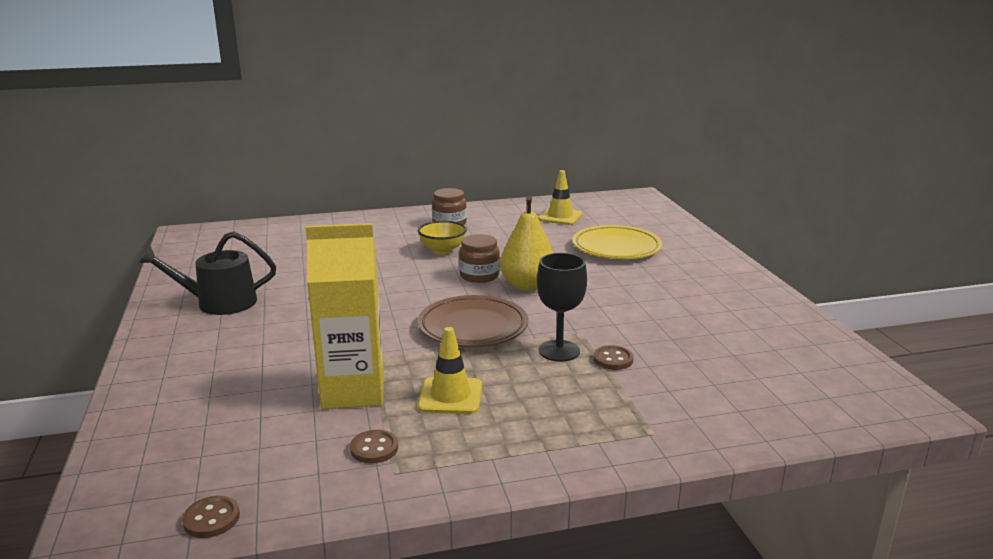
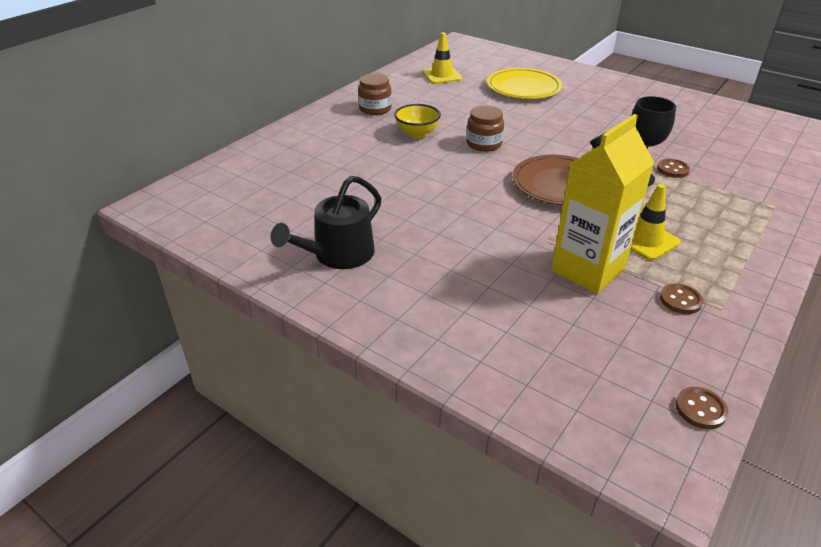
camera: 40 degrees left, 15 degrees up
(527, 286) = (528, 139): yellow pear -> none

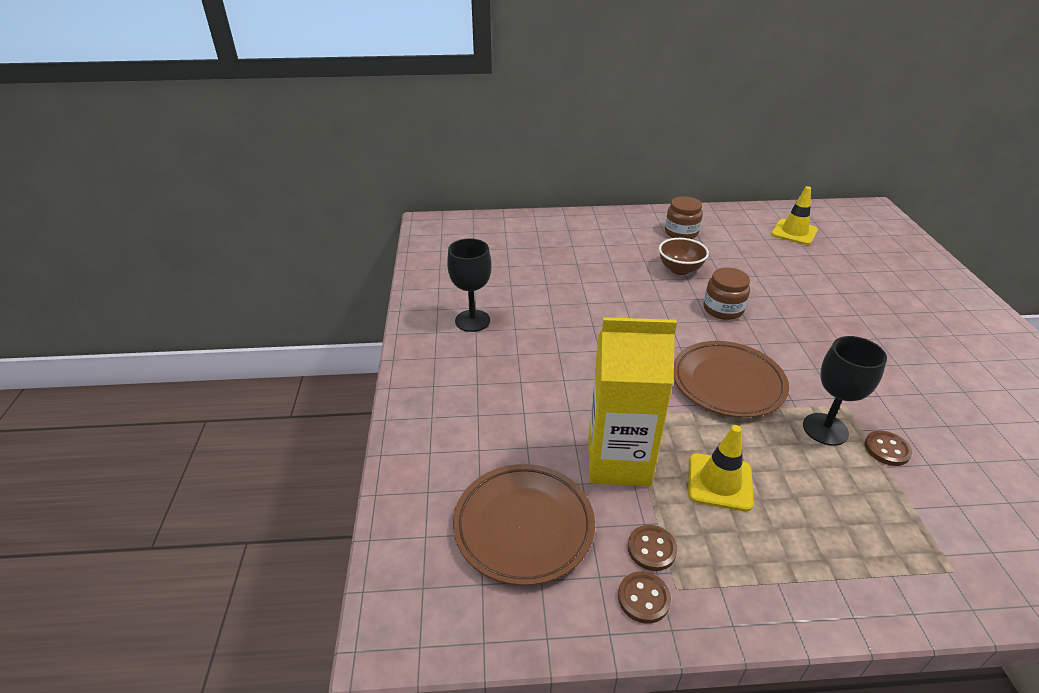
camera: 50 degrees right, 0 degrees up
(338, 254) = (472, 321): black watering can -> black goblet
(417, 133) = (680, 269): yellow bowl -> brown bowl
(523, 88) = (862, 282): yellow plate -> none
(611, 349) = (523, 526): none -> brown plate
(700, 409) = (502, 627): brown button -> brown button (643, 598)

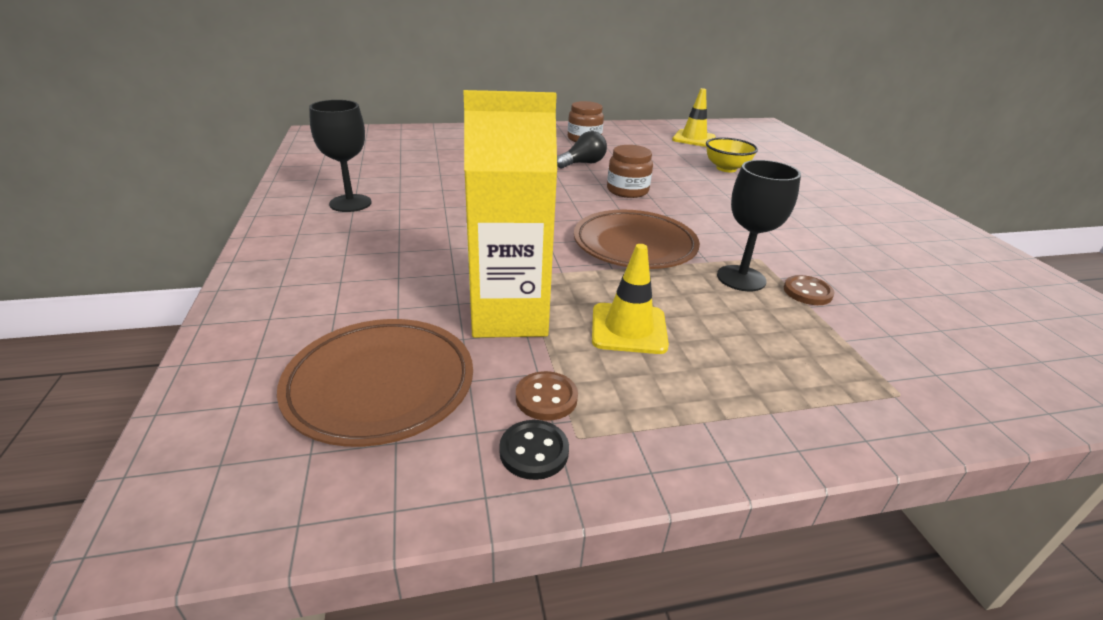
camera: 10 degrees left, 5 degrees down
(643, 598) = (534, 451): brown button -> black button
(680, 269) = (583, 163): brown bowl -> black light bulb
(825, 279) = (726, 168): none -> yellow bowl

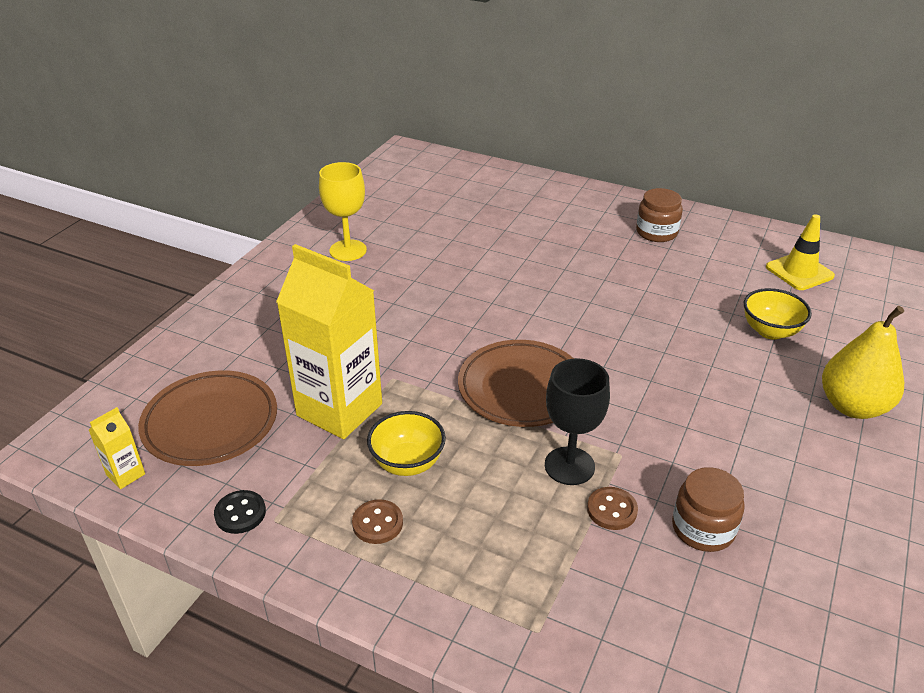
camera: 40 degrees right, 5 degrees up
(327, 492) = (126, 474): none -> yellow carton
(350, 203) = (348, 250): black goblet -> yellow goblet
(546, 398) = (288, 484): brown button -> brown button (377, 523)
(583, 163) = (607, 268): black light bulb -> none
(627, 190) = (605, 321): brown jar -> brown jar (703, 528)
(628, 329) = (407, 463): yellow traffic cone -> yellow bowl
(822, 189) = (852, 406): none -> yellow pear

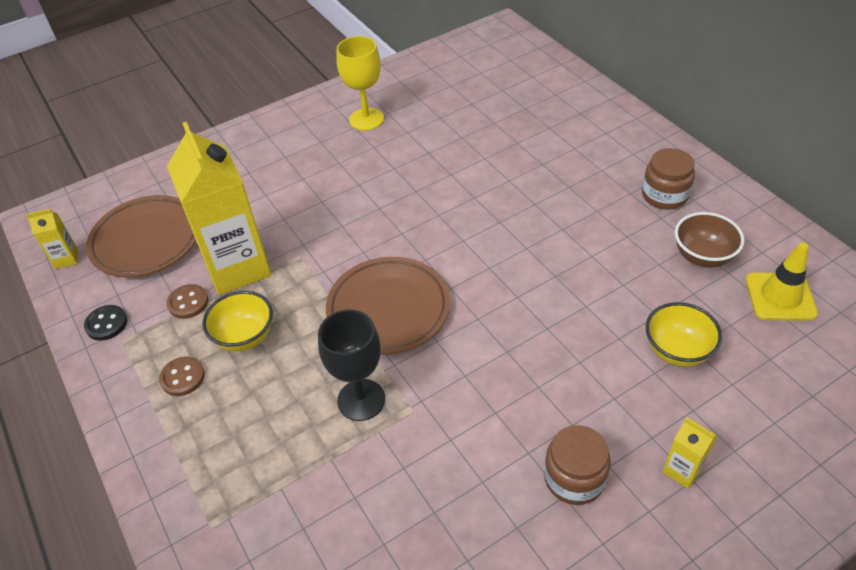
camera: 35 degrees right, 10 degrees up
(612, 510) = (358, 457): brown button -> brown button (188, 302)
(703, 528) = (416, 514): brown jar -> brown jar (574, 478)
(724, 264) = (702, 256): none -> brown bowl
(852, 406) = (682, 470): yellow pear -> yellow carton

